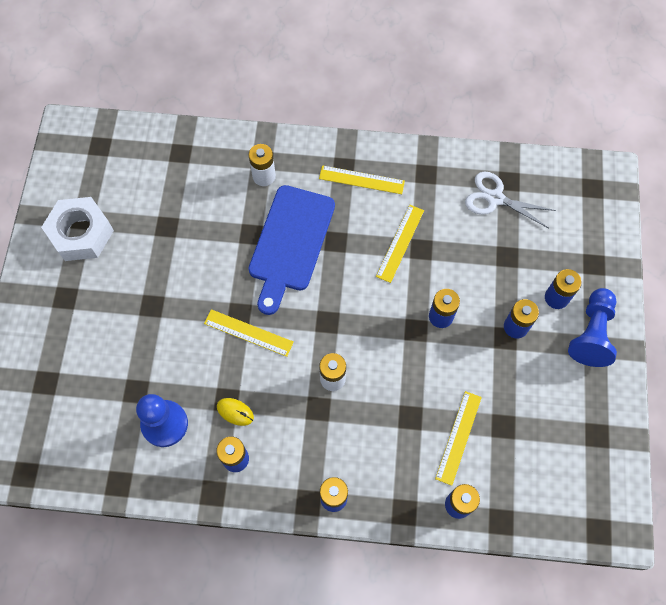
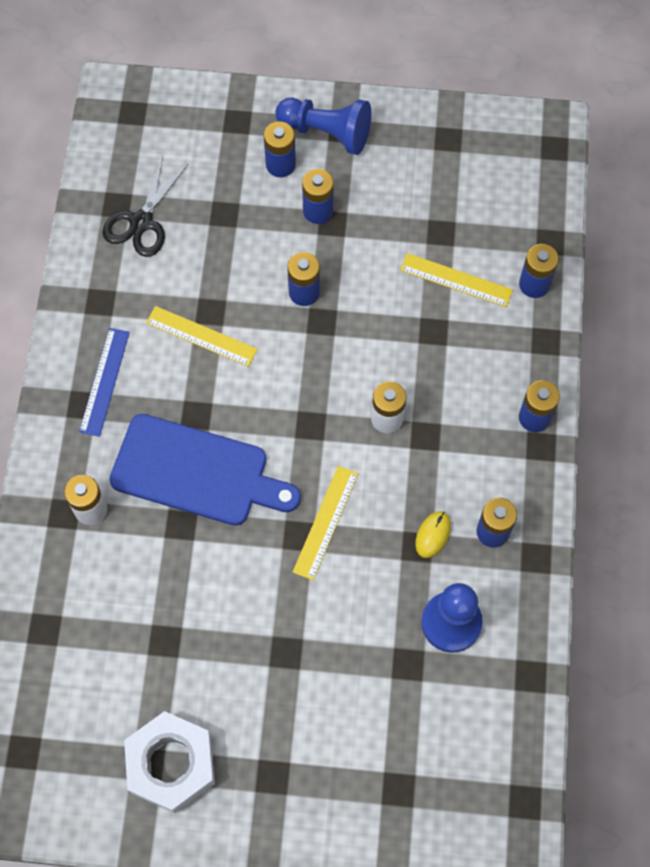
camera: 90 degrees left, 0 degrees up
(361, 180) = (104, 381): yellow ruler -> blue ruler
(495, 198) = (141, 222): white scissors -> black scissors

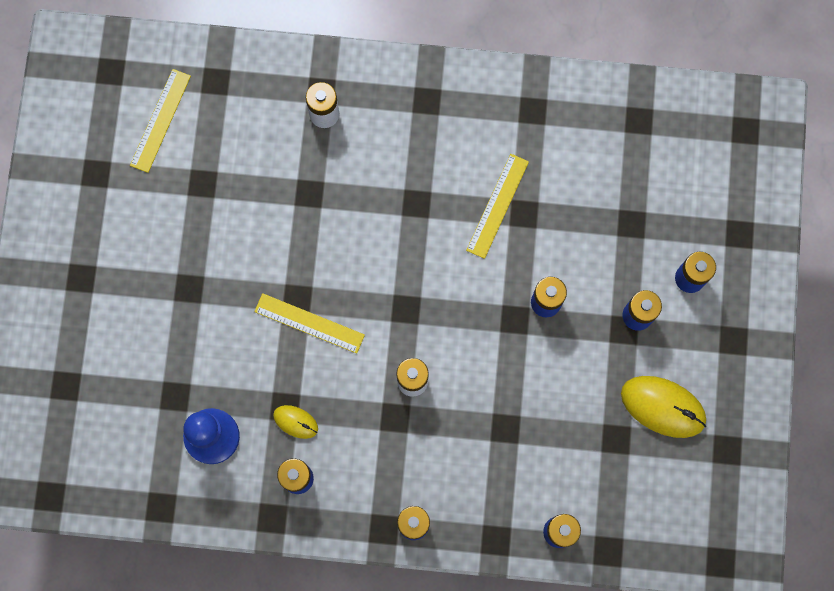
camera: 90 degrees right, 10 degrees up
(104, 381) = (450, 119): blue ruler -> none
(141, 222) = (620, 144): black scissors -> none
(171, 764) = (95, 193): white nut -> none
(196, 472) = (359, 205): blue cutting board -> none
(326, 132) = (729, 324): blue pawn -> none
(408, 191) = (663, 407): none -> yellow mouse
(456, 280) = (562, 452): yellow ruler -> yellow ruler (160, 120)

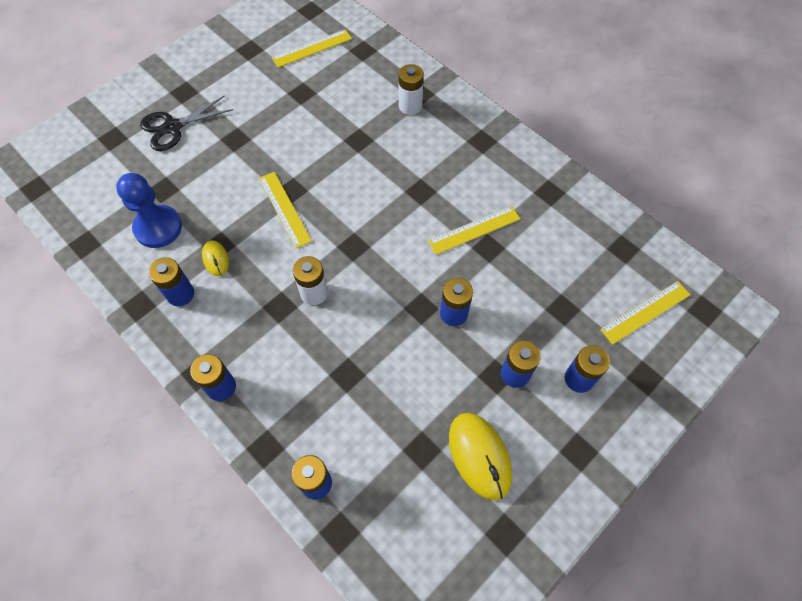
camera: 40 degrees right, 15 degrees down
(113, 326) = (172, 127): none -> black scissors
(699, 171) = (645, 312): none -> yellow ruler

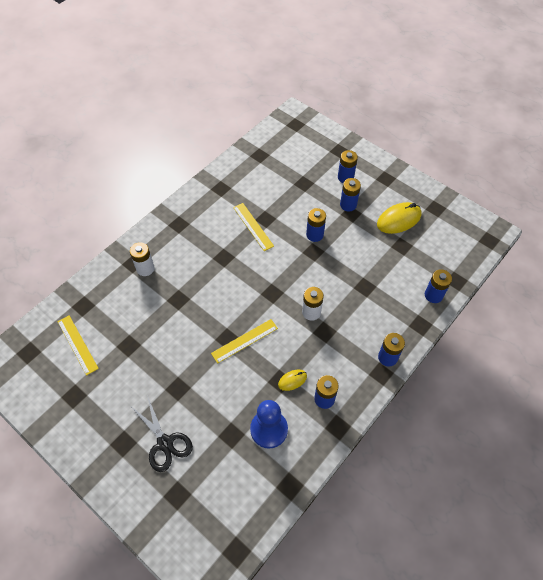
camera: 95 degrees left, 5 degrees down
(645, 312) = (300, 148): yellow ruler -> none

